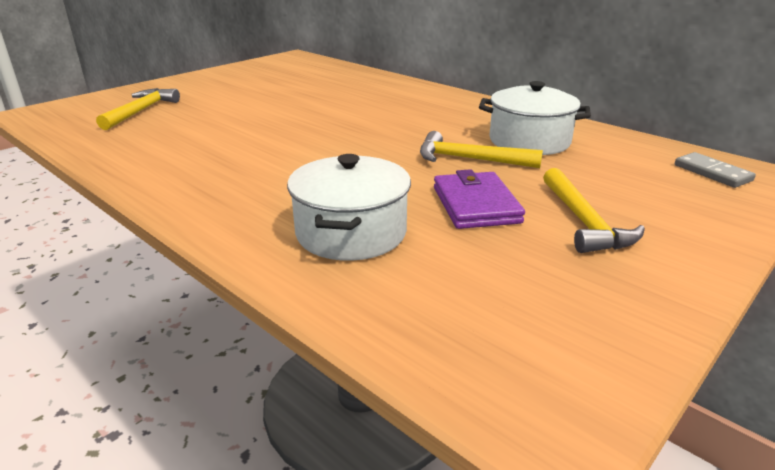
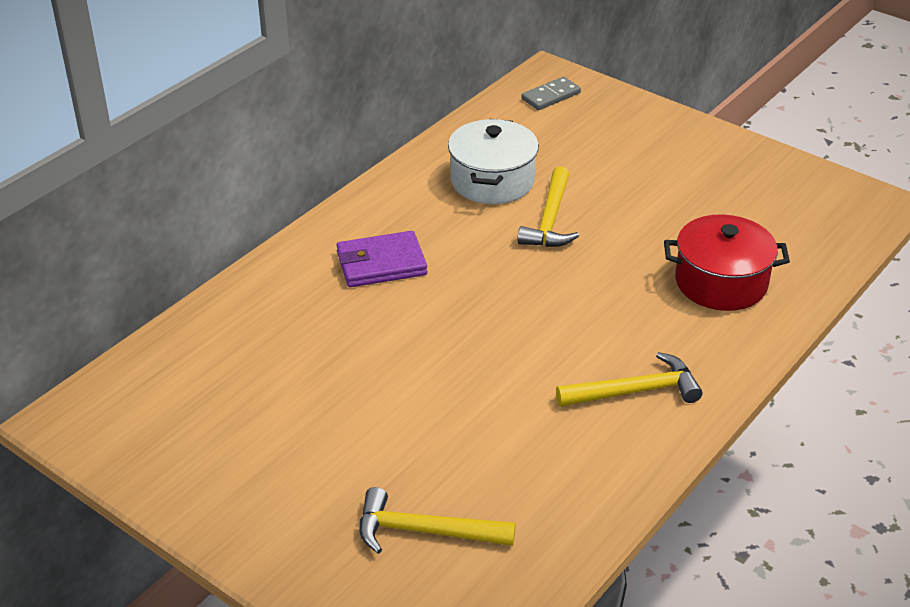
camera: 95 degrees left, 10 degrees up
(351, 232) = (721, 282): white pot -> red pot
(475, 205) = (650, 219): purple wallet -> purple wallet (381, 264)
(584, 221) = (662, 169): yellow hammer -> yellow hammer (635, 391)

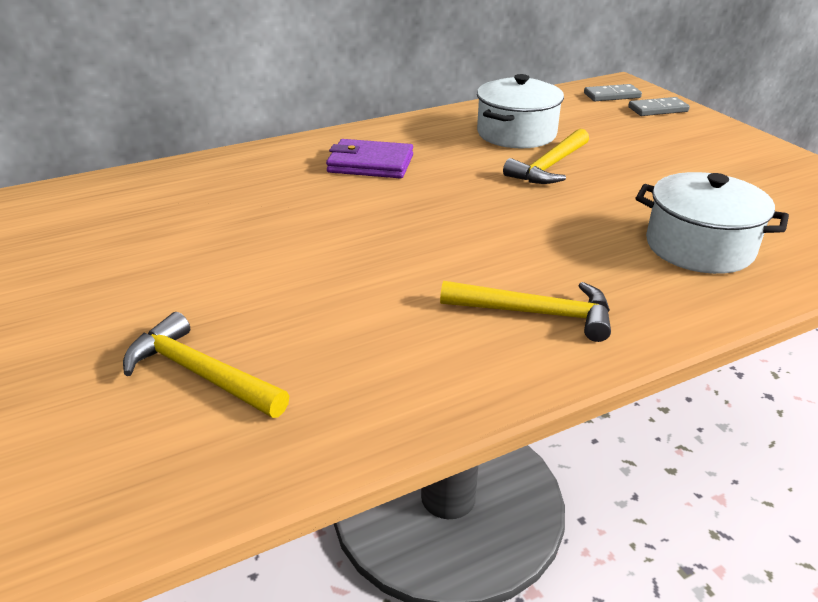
camera: 25 degrees right, 5 degrees down
(605, 107) = (657, 109): none -> grey domino
(721, 282) = (699, 247): red pot -> white pot

